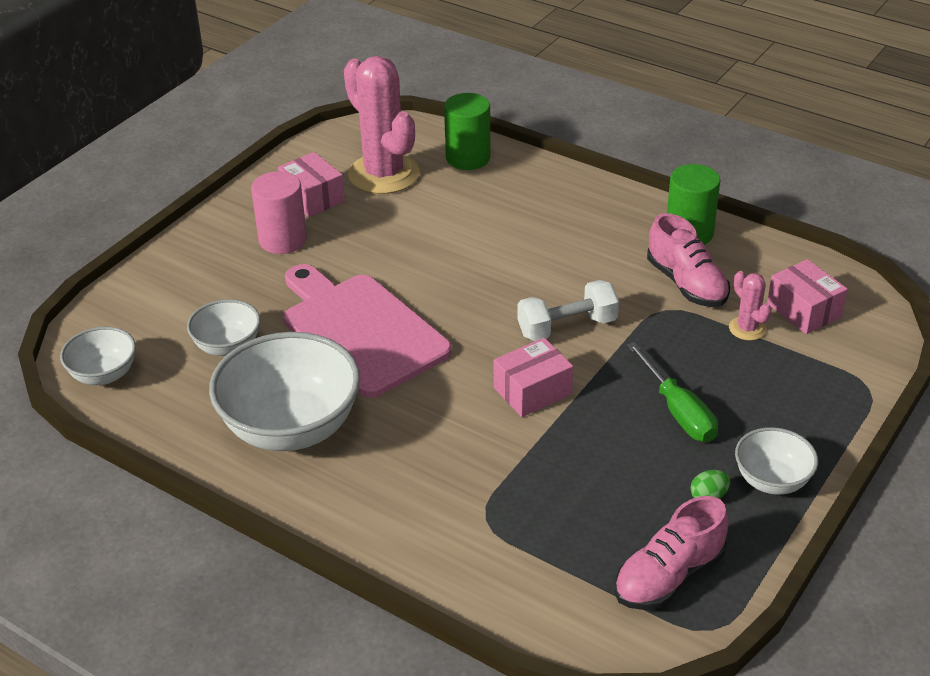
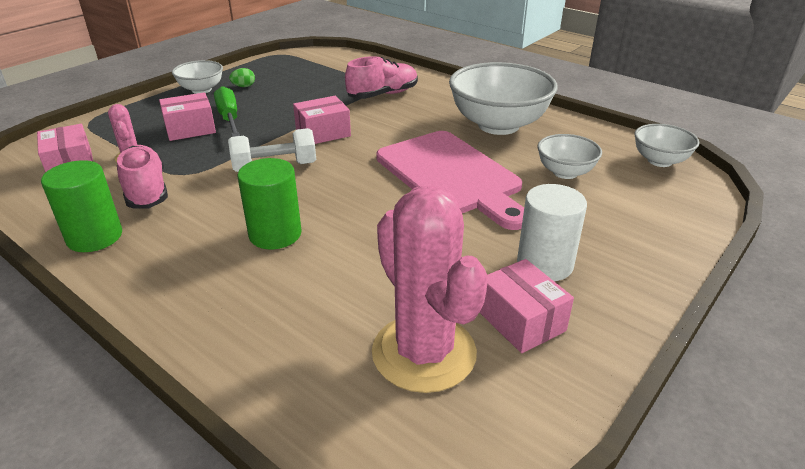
camera: 175 degrees left, 5 degrees down
(283, 240) = (544, 264): pink cylinder -> white cylinder
(468, 158) = (294, 373): green cylinder -> green cylinder (275, 234)
(669, 577) = (288, 66): pink shoe -> pink shoe (383, 95)
(715, 384) = (190, 129): none -> pink box

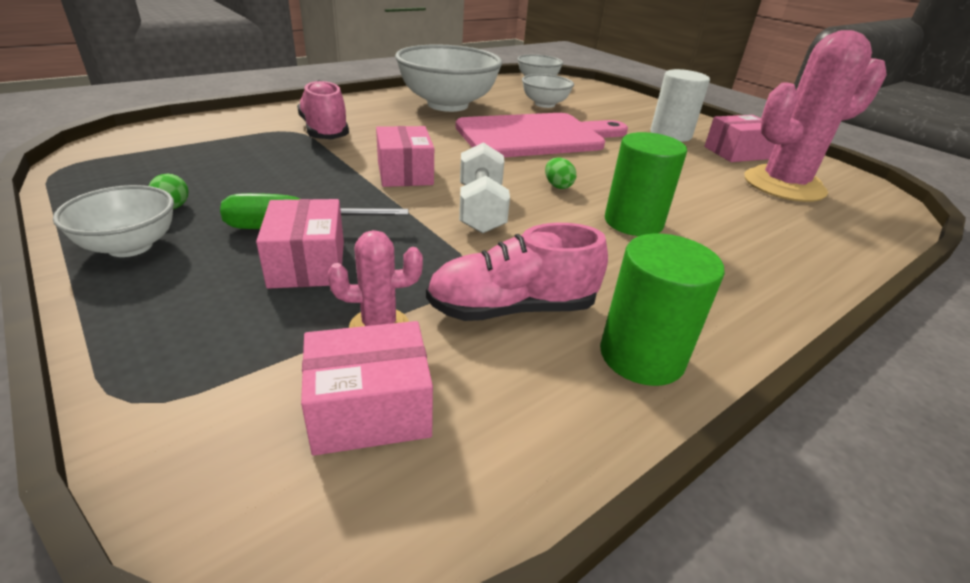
camera: 80 degrees left, 0 degrees up
(333, 195) = (557, 186): none -> green egg

